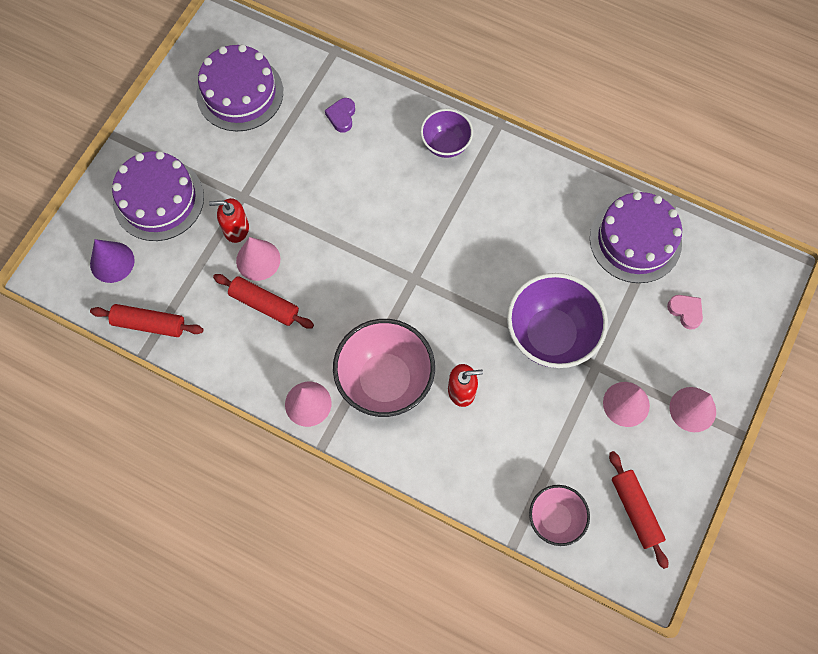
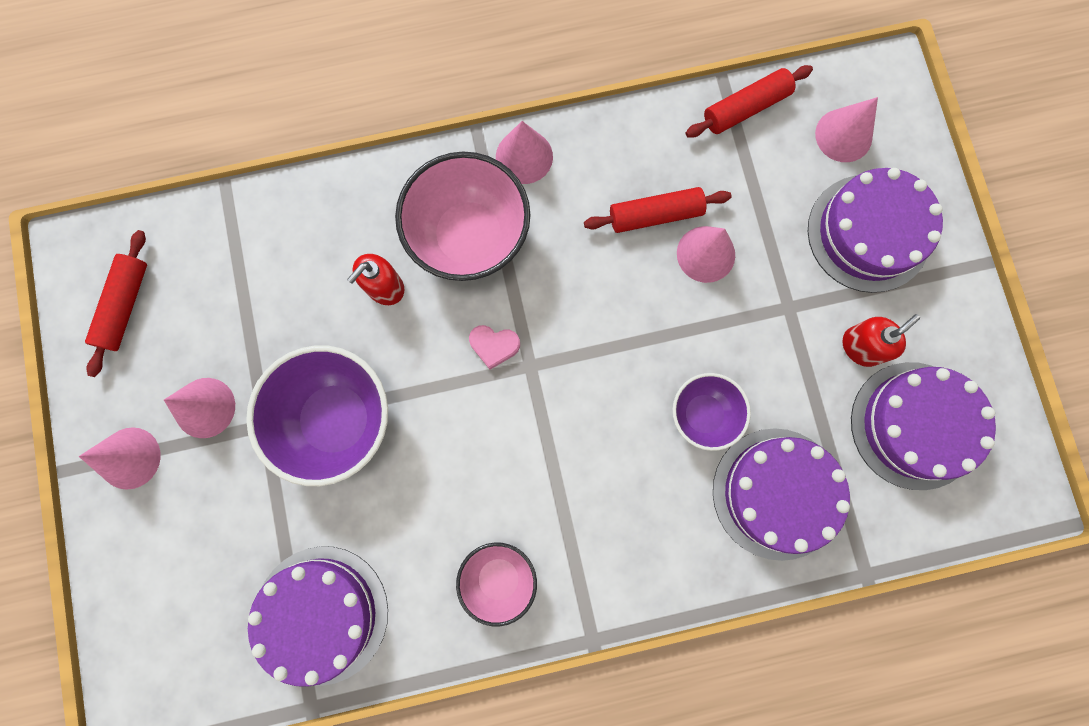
camera: 140 degrees right, 10 degrees up
(112, 262) = (843, 135): purple cone -> pink cone
(236, 229) = (760, 267): red soap dispenser -> red soap dispenser (861, 346)
(341, 116) = (777, 493): purple heart -> purple cake
(445, 144) = (630, 558): purple bowl -> purple bowl (703, 414)
(555, 519) = (200, 237): pink bowl -> pink bowl (499, 578)
(635, 510) = (125, 306): red rolling pin -> red rolling pin turned 75 degrees clockwise
(685, 311) = (206, 569): pink heart -> pink heart (494, 346)

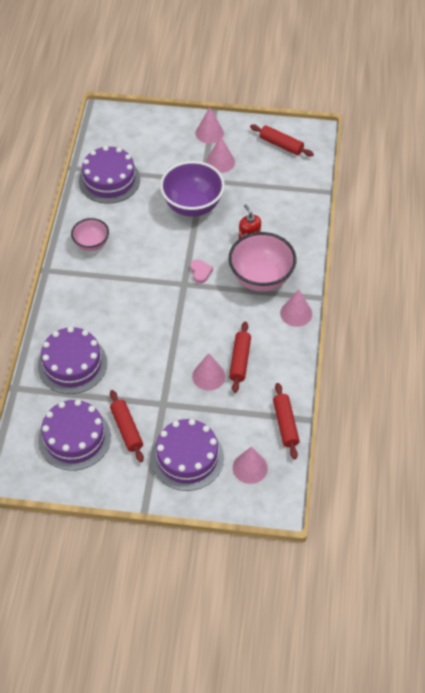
camera: 110 degrees right, 25 degrees down
(494, 346) = (200, 272): pink heart -> pink heart turned 135 degrees clockwise
(703, 414) = (126, 346): purple bowl -> none
(861, 346) = (127, 429): red soap dispenser -> red rolling pin

